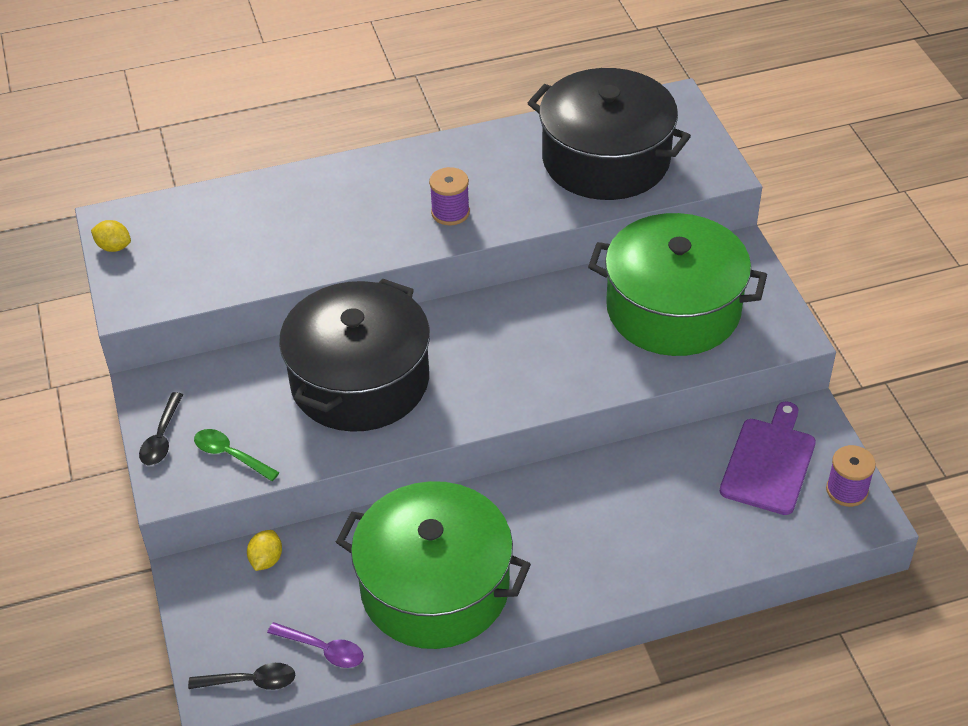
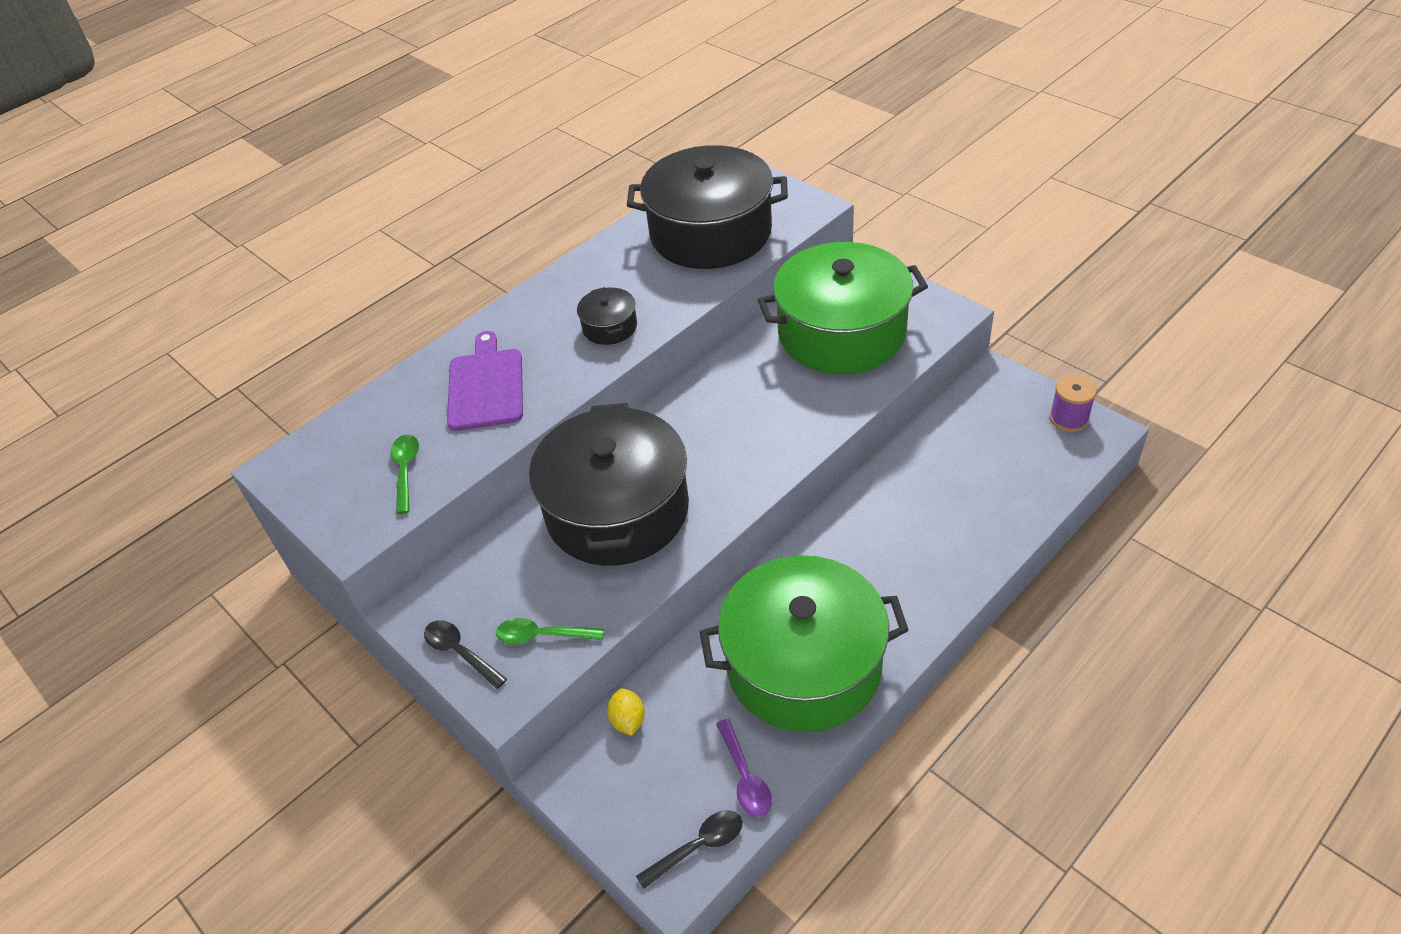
camera: 25 degrees left, 0 degrees up
(114, 247) = (299, 491): yellow lemon -> none
(162, 437) = (460, 652): black spoon -> black spoon turned 150 degrees clockwise
(202, 267) = (405, 470): none -> green spoon
(323, 649) = (745, 777): purple spoon -> purple spoon turned 75 degrees clockwise
(450, 212) = (609, 327): purple spool -> black pot
(769, 462) = (993, 425): purple cutting board -> purple cutting board (486, 386)

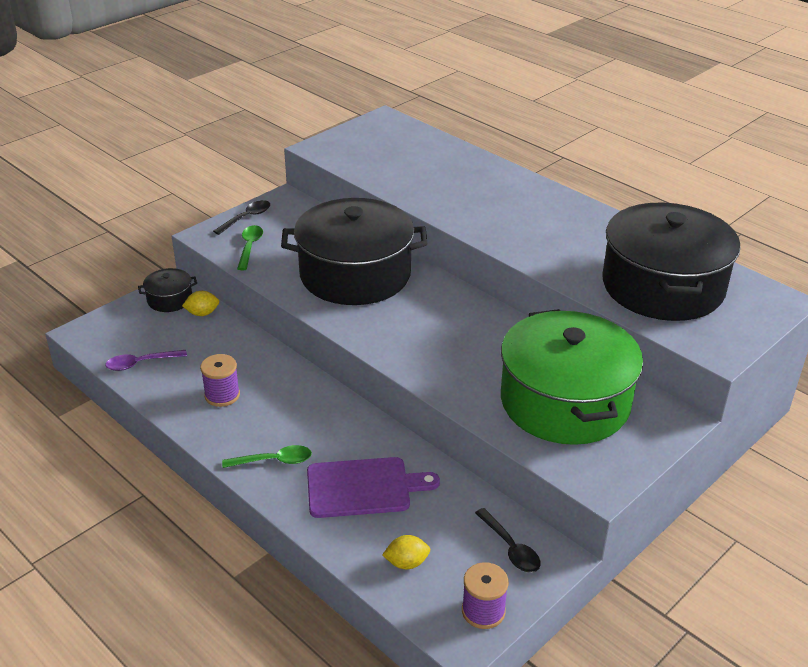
camera: 85 degrees right, 10 degrees down
(405, 470) = (373, 160): green spoon -> green spoon (274, 461)
(486, 386) = (455, 184): purple cutting board -> purple cutting board (363, 487)
(609, 327) = (522, 234): black pot -> black pot (170, 299)
(698, 846) = (100, 342): black spoon -> black spoon (510, 548)
(803, 665) = (222, 395): green pot -> purple spool
(1029, 472) = (406, 563): none -> yellow lemon

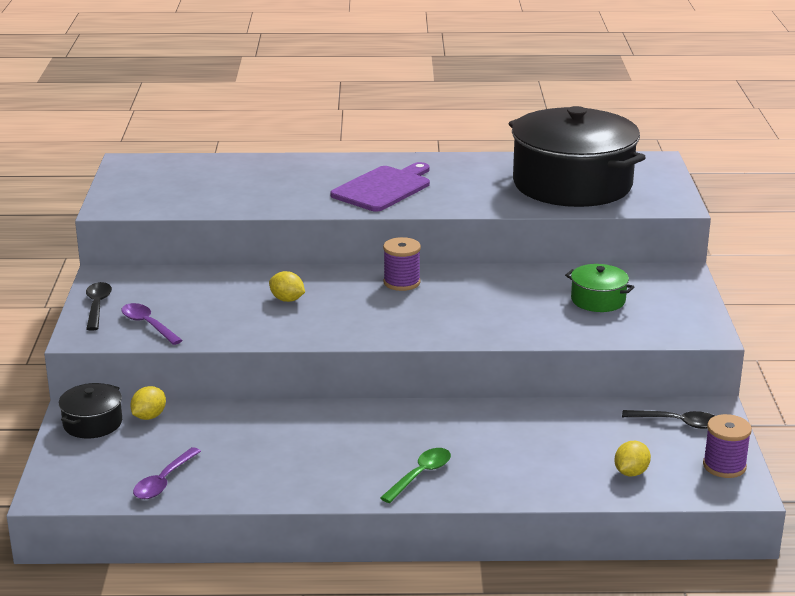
camera: 45 degrees left, 10 degrees down
(222, 395) = (289, 460): purple spool -> purple spool (401, 282)
(250, 247) = (148, 325): green spoon -> purple spoon
(355, 274) = (287, 300): black pot -> yellow lemon
(363, 487) = (519, 450): purple cutting board -> purple cutting board (383, 188)
(565, 402) = (598, 300): green pot -> green pot, size x0.42

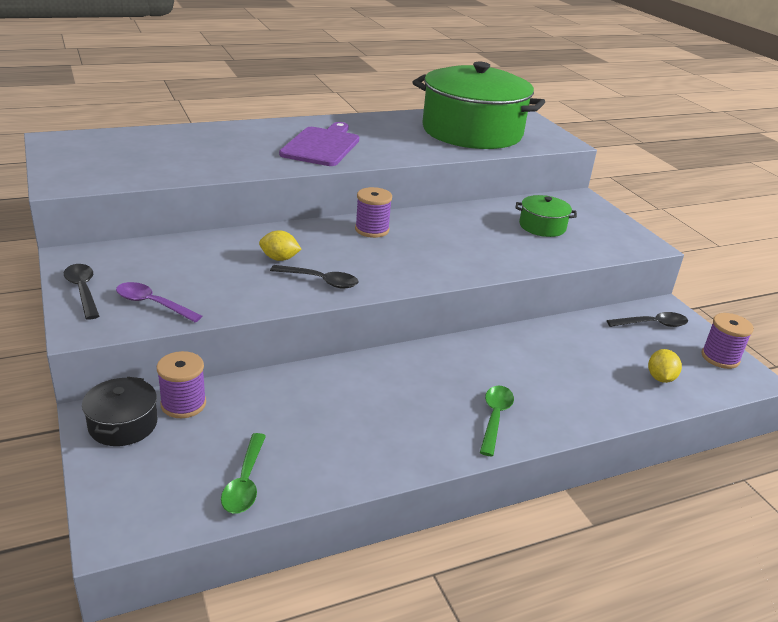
camera: 25 degrees left, 5 degrees up
(149, 416) = (183, 404): yellow lemon -> purple spool
(164, 481) = (245, 482): purple spoon -> green spoon
(311, 325) = (320, 281): none -> black spoon
(572, 184) = (472, 132): black pot -> green pot

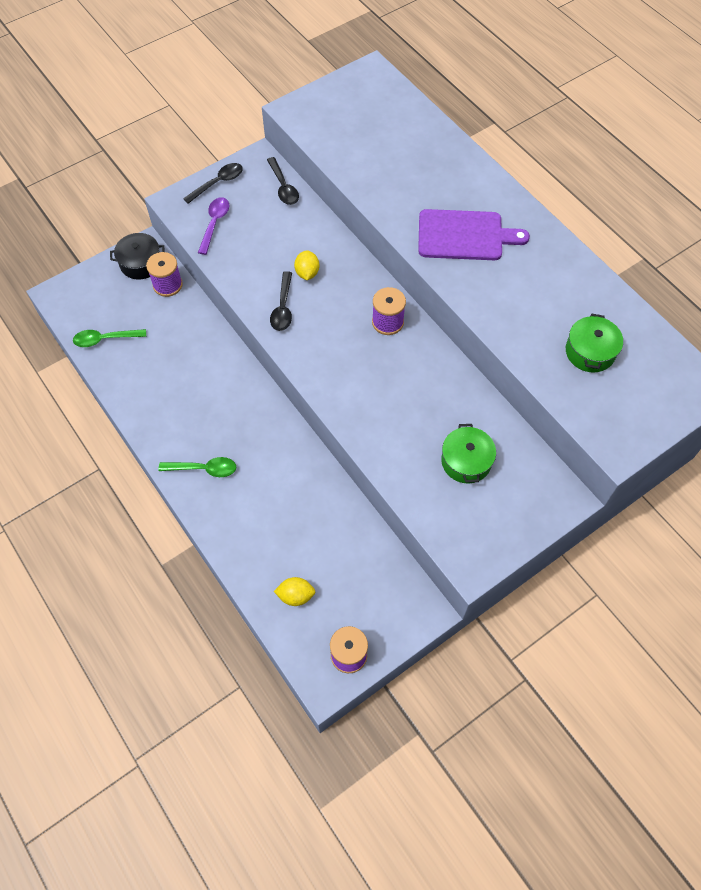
camera: 80 degrees right, 30 degrees up
(472, 132) = (590, 352): green pot -> green pot, size x0.42
(652, 324) = (387, 594): black spoon -> black spoon (283, 187)

